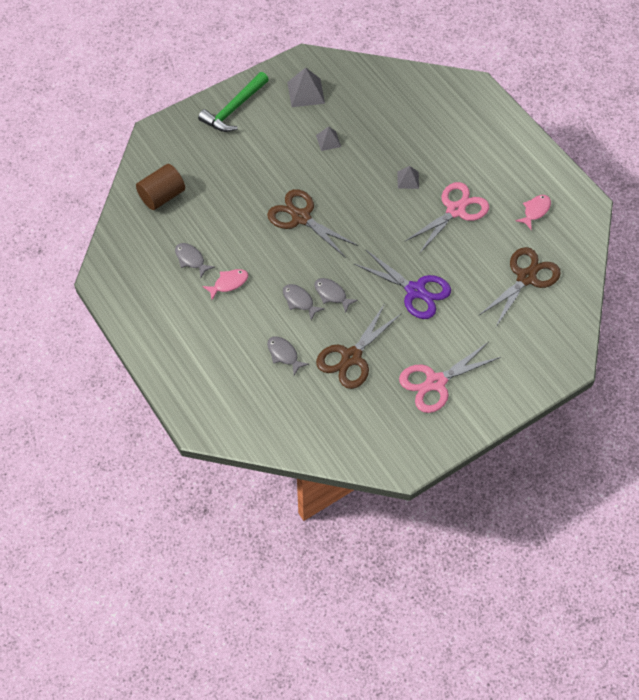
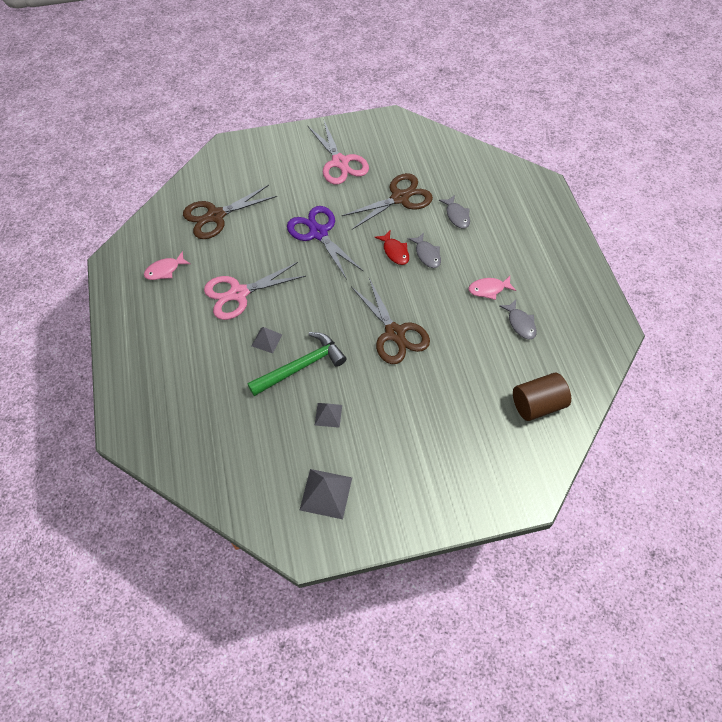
camera: 160 degrees left, 0 degrees up
(234, 109) = (423, 498): green hammer -> green hammer (301, 366)
(332, 294) = (395, 251): grey fish -> red fish
(435, 382) = (340, 162): pink scissors -> pink scissors turned 75 degrees clockwise

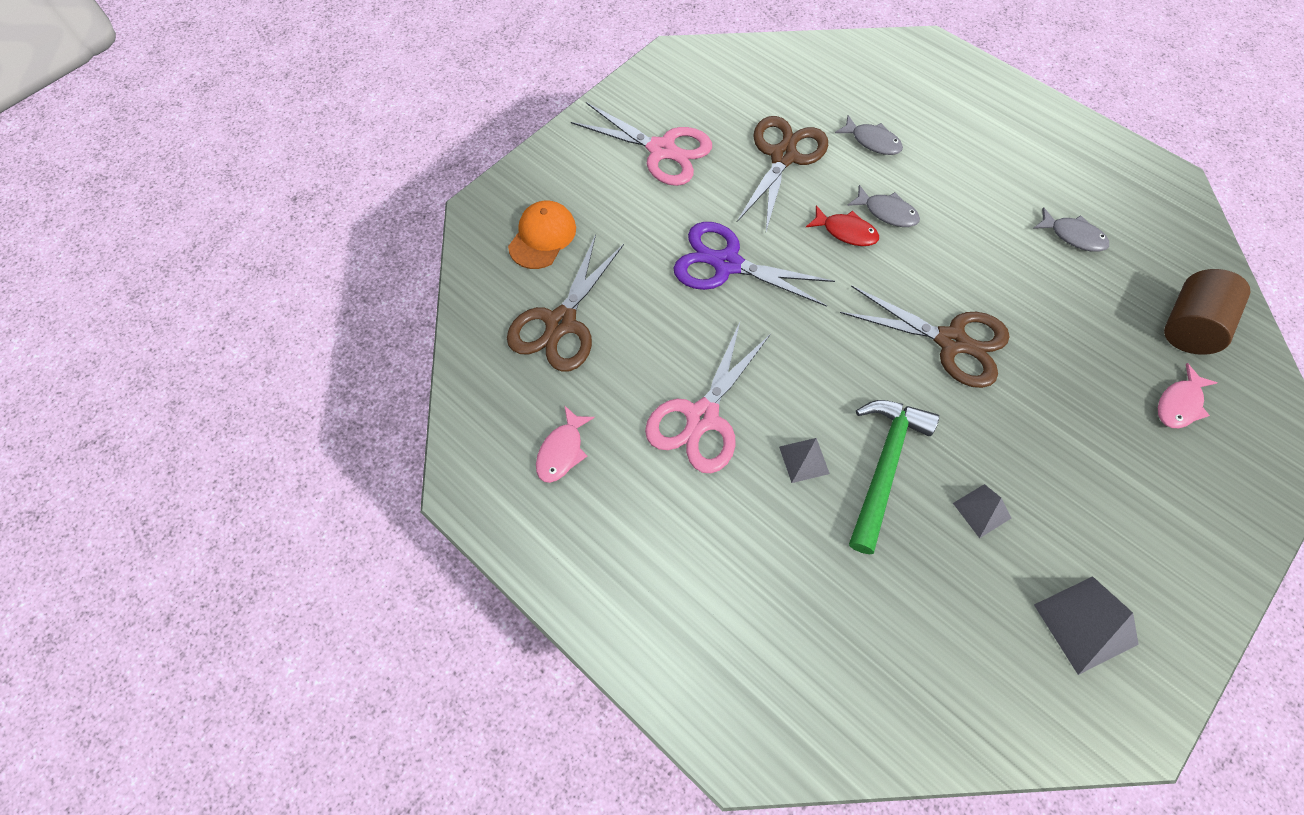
camera: 35 degrees left, 5 degrees up
(244, 173) = (542, 237): none -> orange cap
(488, 289) = (998, 214): pink fish -> pink fish (1179, 403)

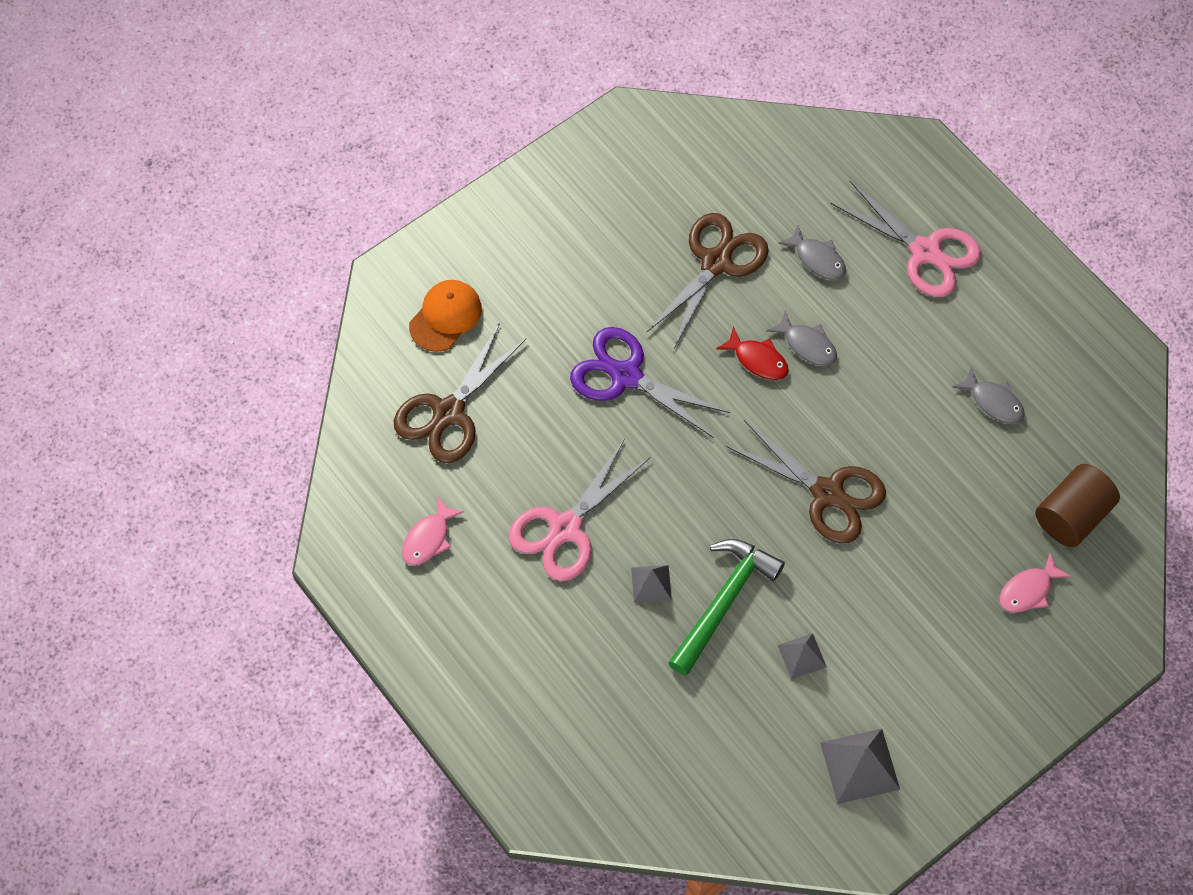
camera: 10 degrees right, 0 degrees up
(661, 150) = (588, 235): pink scissors -> pink scissors (925, 251)

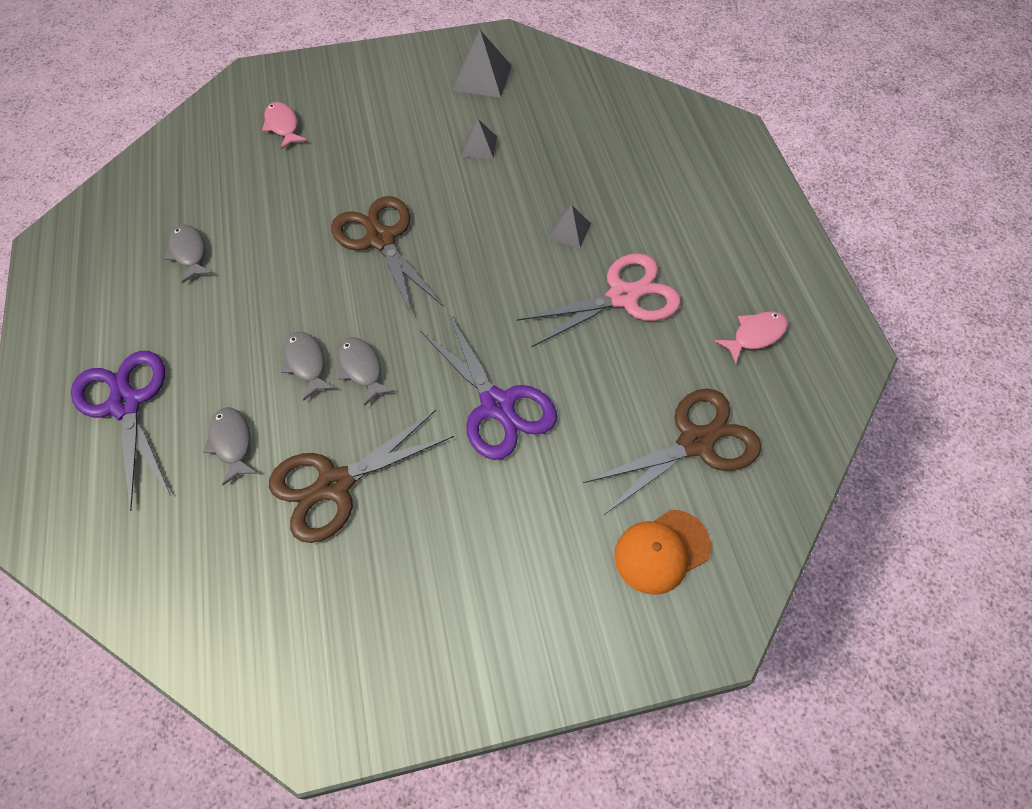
camera: 155 degrees left, 5 degrees down
(723, 601) = (517, 198): green hammer -> none
(757, 360) = (362, 369): red fish -> grey fish
(925, 251) = (125, 404): pink scissors -> purple scissors
(1028, 590) = (283, 126): pink fish -> pink fish turned 105 degrees counterclockwise
(1072, 515) = (208, 156): brown cylinder -> none

